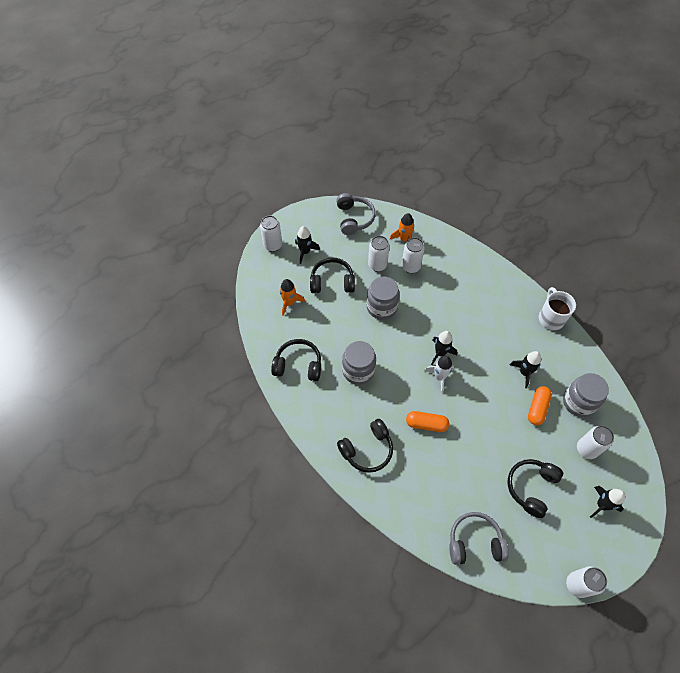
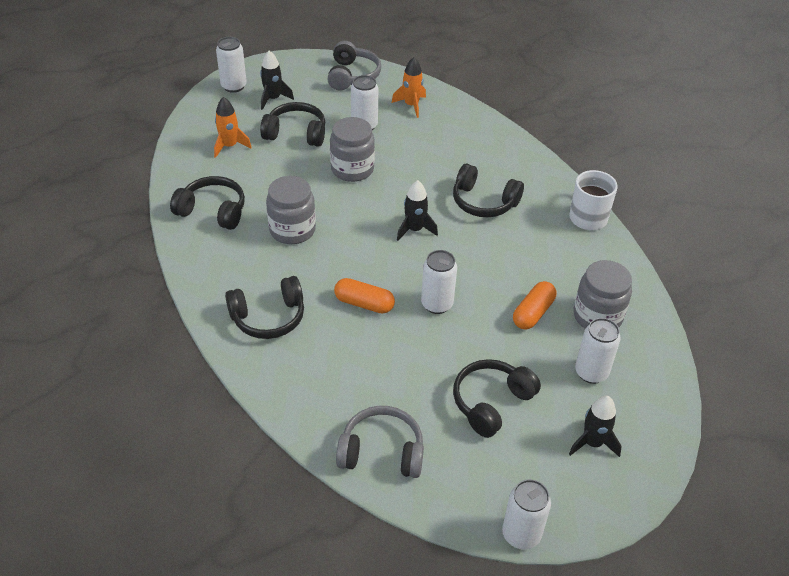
camera: 10 degrees right, 15 degrees down
(410, 267) = (409, 134): white can -> white can (437, 304)
(439, 377) = (403, 255): white rocket -> none
(479, 319) = (483, 202): none -> black headphones
(524, 372) = (528, 270): black rocket -> none

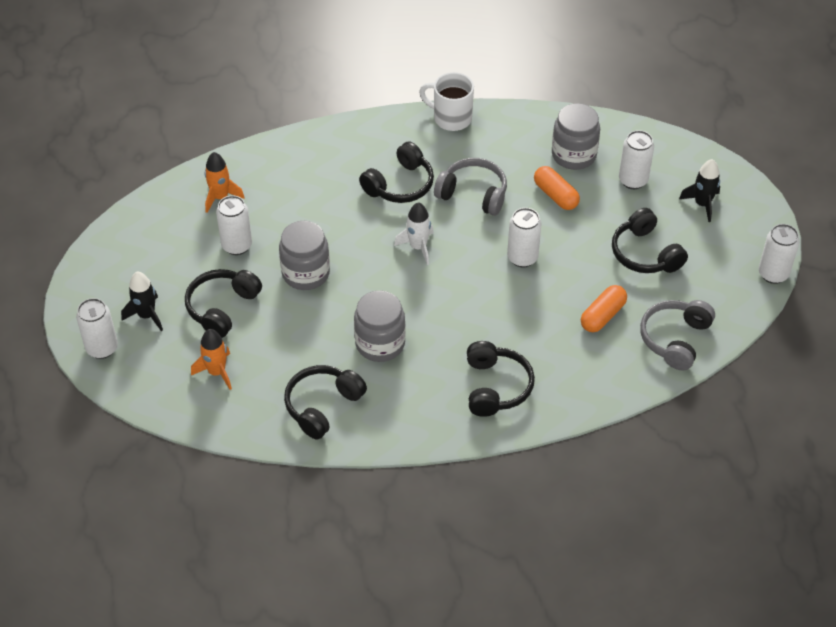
camera: 70 degrees left, 5 degrees up
(352, 75) = (139, 234): grey headphones -> grey headphones (473, 194)
(364, 303) = (503, 310): orange capsule -> orange capsule (602, 316)
(414, 229) = (418, 247): black rocket -> white rocket

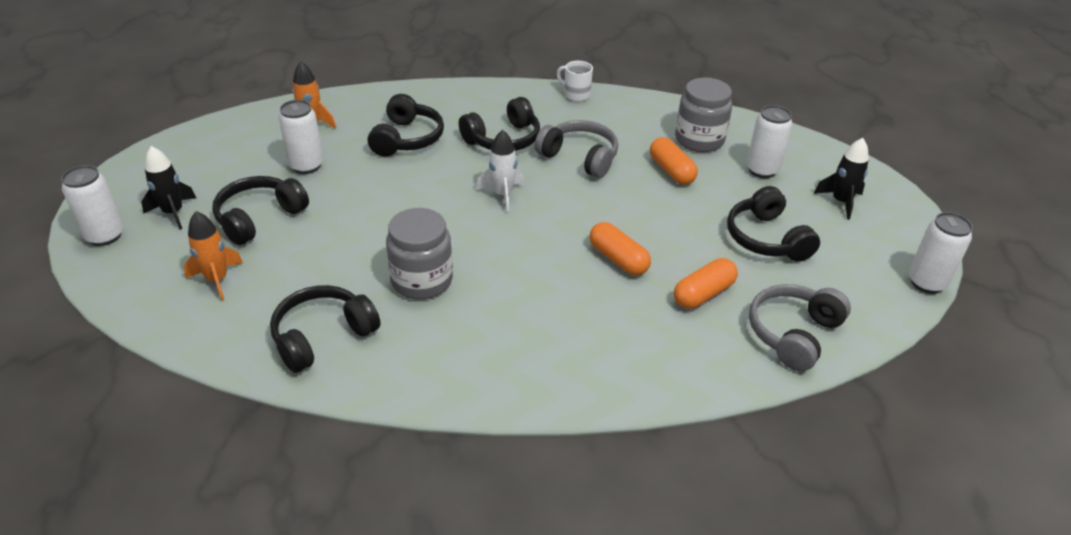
camera: 10 degrees right, 10 degrees down
(306, 273) = (367, 200): grey jar -> none
(451, 118) = (575, 95): white mug -> white mug, size x0.66
(495, 387) = (548, 351): black headphones -> black headphones (407, 139)
(522, 258) = (619, 222): white can -> none
(530, 295) = (618, 259): none -> orange capsule

